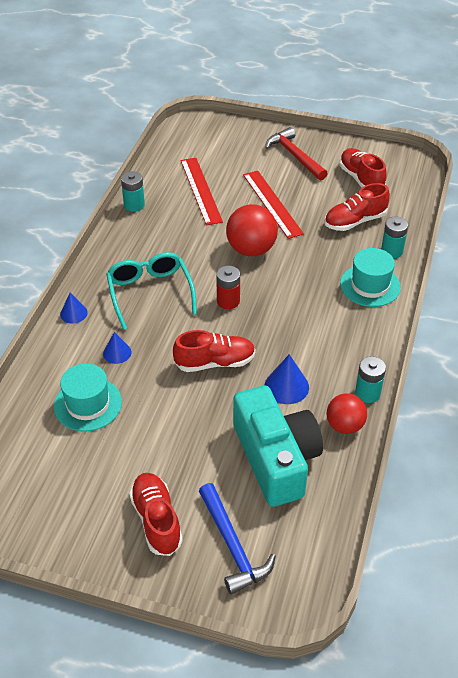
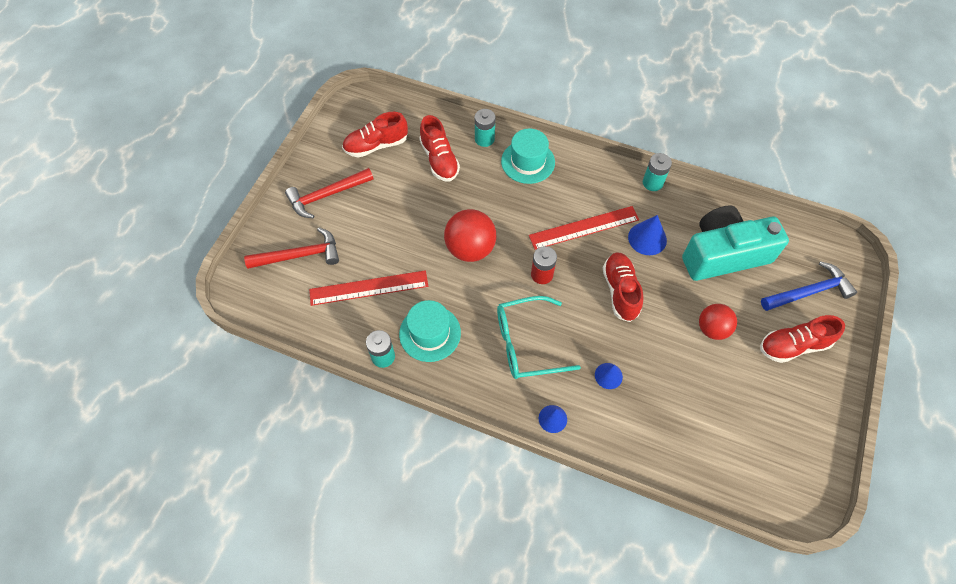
camera: 85 degrees left, 15 degrees up
(88, 404) = (674, 402): turquoise hat -> turquoise hat (430, 333)
(229, 149) = (300, 255): none -> red hammer
(272, 203) = (402, 224): red ruler -> red ruler (584, 227)
(344, 425) = (687, 203): red ball -> red ball (712, 329)

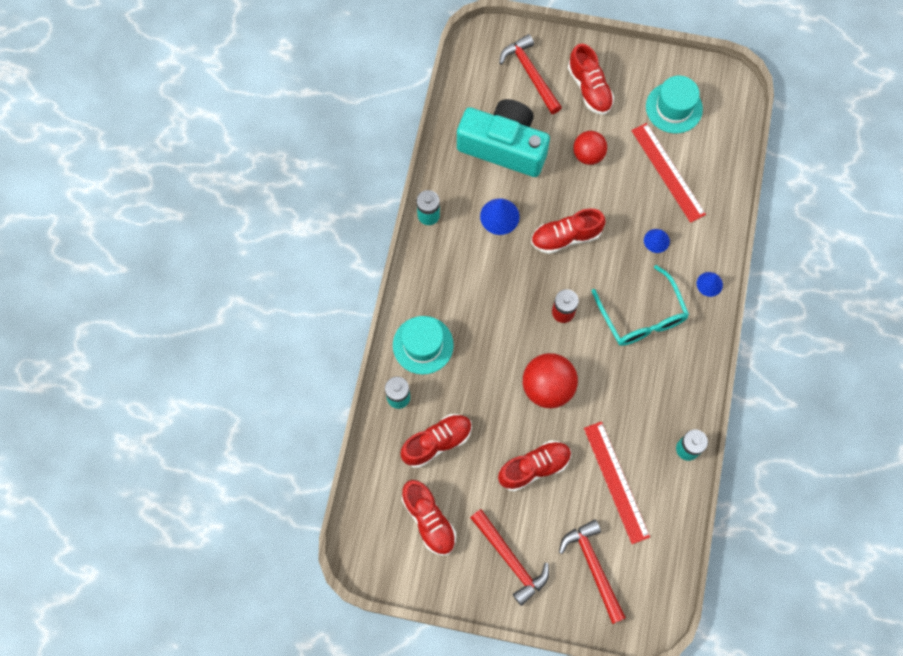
camera: 100 degrees left, 10 degrees up
(399, 225) = (534, 467): none -> red shoe
(430, 333) = (652, 409): turquoise hat -> turquoise hat (674, 108)
(584, 227) = (498, 277): red ruler -> red ruler (668, 172)
(723, 254) = (504, 146): turquoise camera -> turquoise camera turned 135 degrees clockwise
(809, 292) = (530, 73): blue hammer -> red hammer

